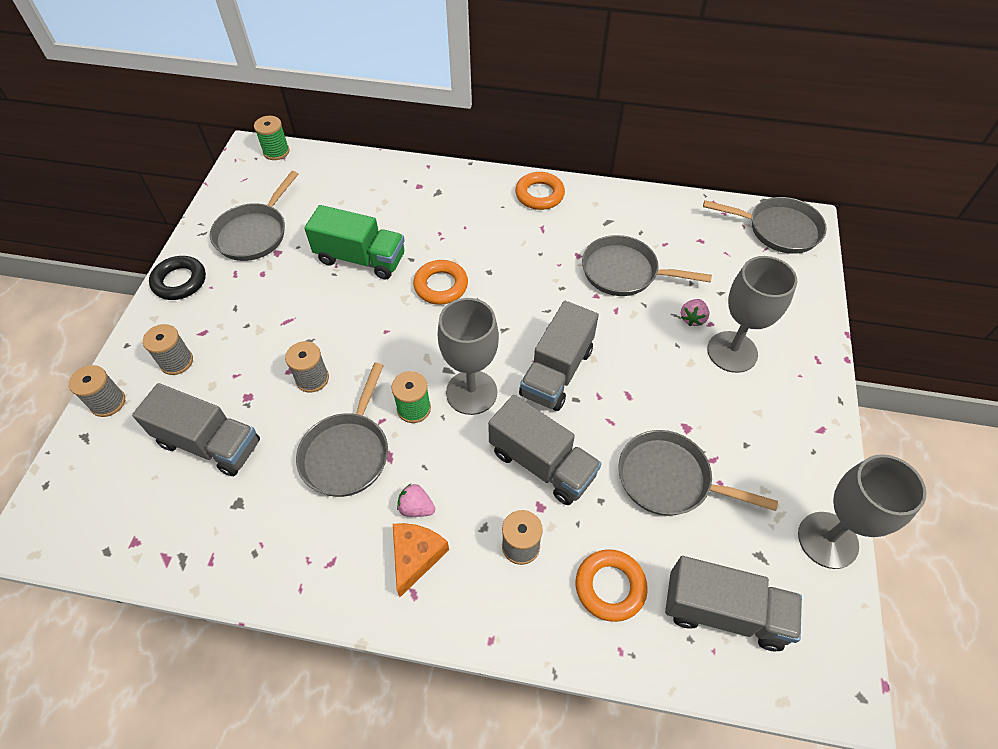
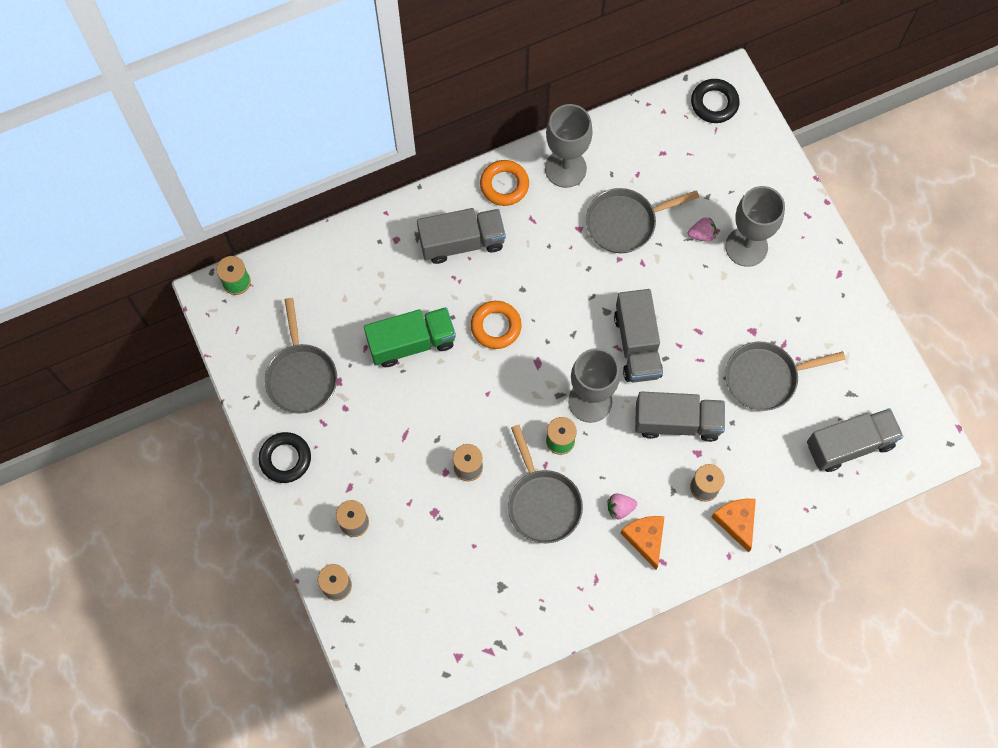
camera: 35 degrees left, 15 degrees up
(209, 443) = (441, 562): grey truck -> grey truck (462, 242)
(528, 607) = (736, 522): none -> orange cheese
(610, 587) = (775, 475): orange ring -> none
(692, 318) = (702, 234): pink strawberry -> pink strawberry turned 90 degrees counterclockwise
(778, 229) = (714, 103): grey pan -> black ring
(827, 540) = (883, 355): grey goblet -> grey goblet (565, 168)

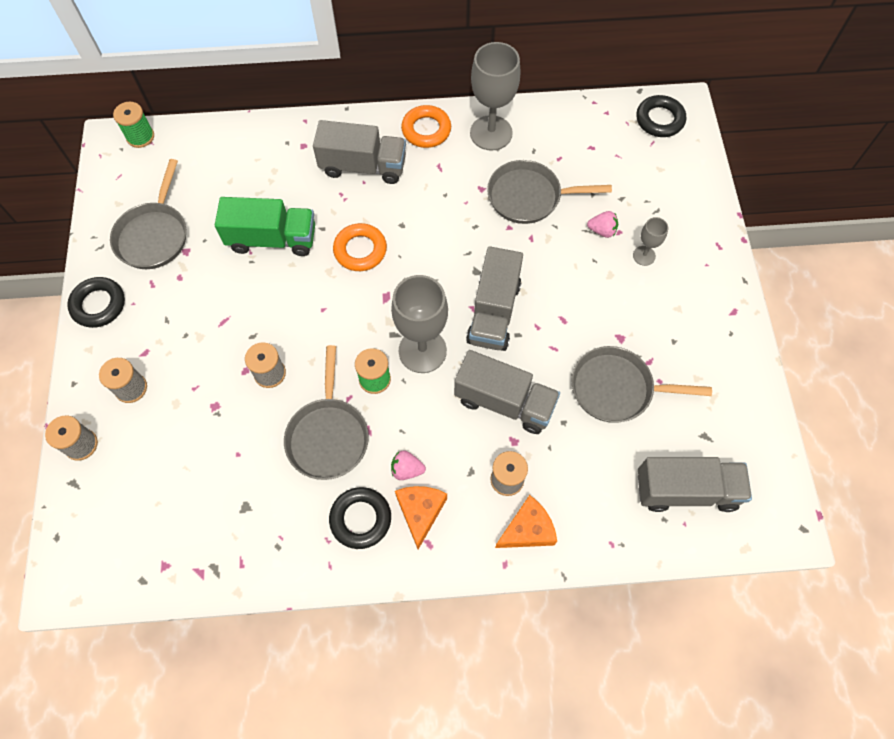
camera: 20 degrees right, 5 degrees down
(599, 562) = (360, 519): none -> black ring
(736, 522) = (528, 529): orange cheese -> orange cheese turned 60 degrees clockwise
(746, 247) = (644, 256): grey goblet -> grey goblet, size x0.49

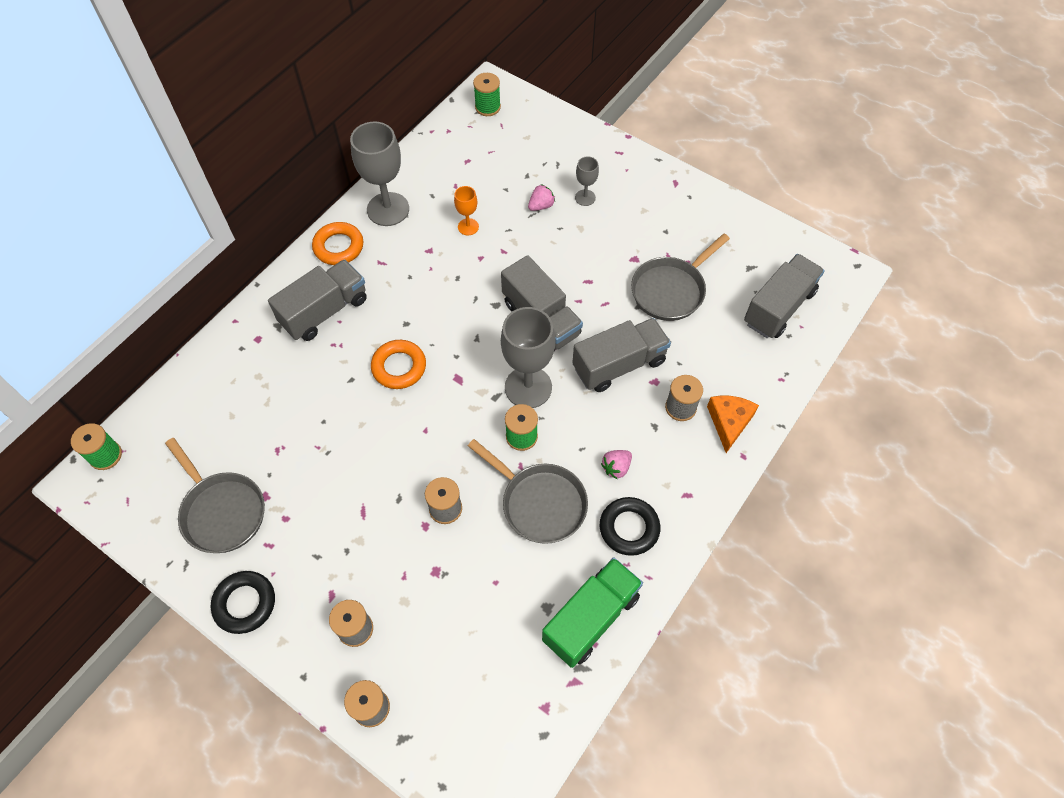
camera: 50 degrees left, 5 degrees down
(272, 239) = (323, 422): green truck -> green truck (591, 618)
(420, 512) = (658, 482): orange cheese -> none
(529, 197) = (468, 227): grey pan -> orange goblet
(659, 120) = (487, 107): black ring -> green spool

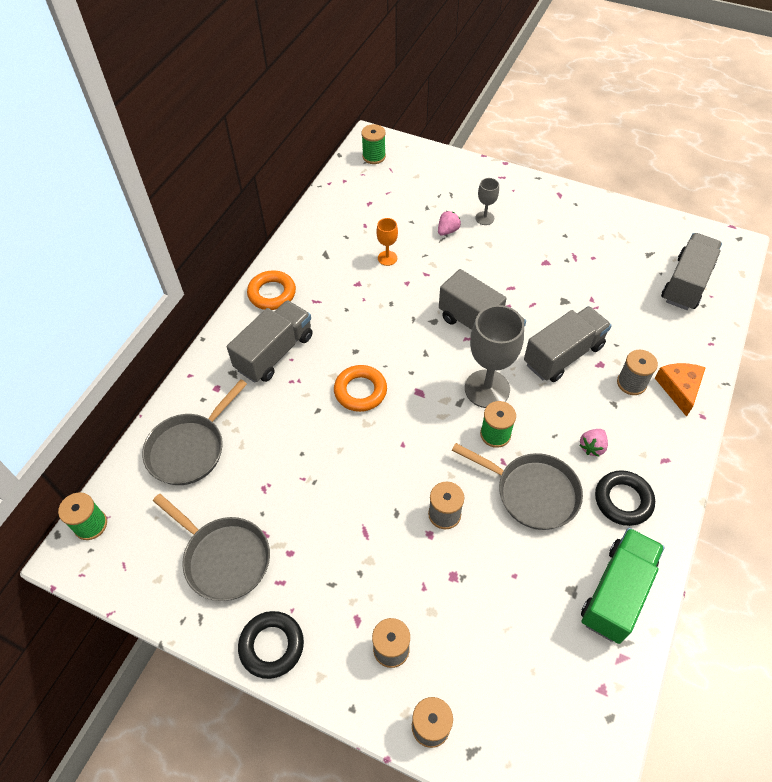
camera: 10 degrees left, 5 degrees down
(388, 209) = (309, 254): grey goblet -> none
(671, 290) = (587, 283): grey pan -> grey pan (190, 448)

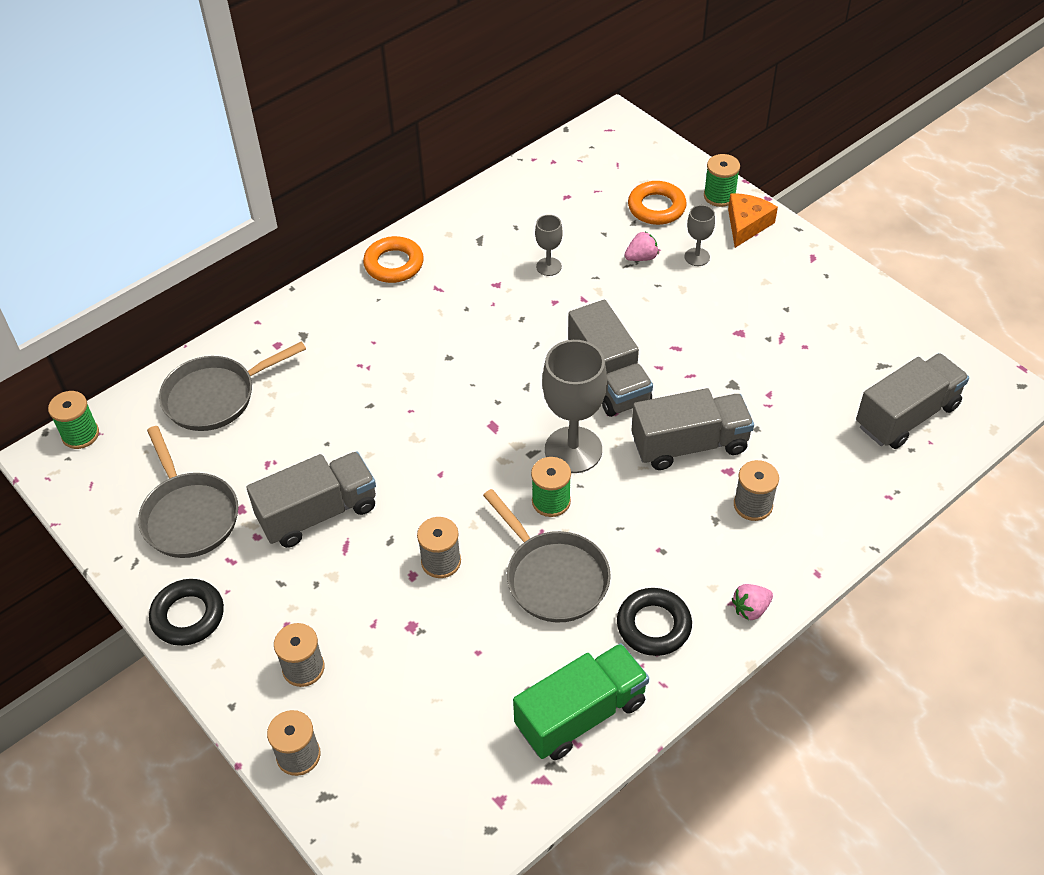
camera: 25 degrees right, 5 degrees down
(274, 353) = (359, 329): grey truck -> grey truck (318, 513)
(360, 391) = (428, 402): orange ring -> orange ring (656, 207)
(374, 156) = (606, 143): green spool -> green spool (719, 196)
(387, 258) = (548, 266): orange goblet -> grey goblet
(592, 447) = (656, 556): pink strawberry -> pink strawberry (750, 609)
(679, 388) = (809, 532): orange cheese -> orange cheese (746, 224)

